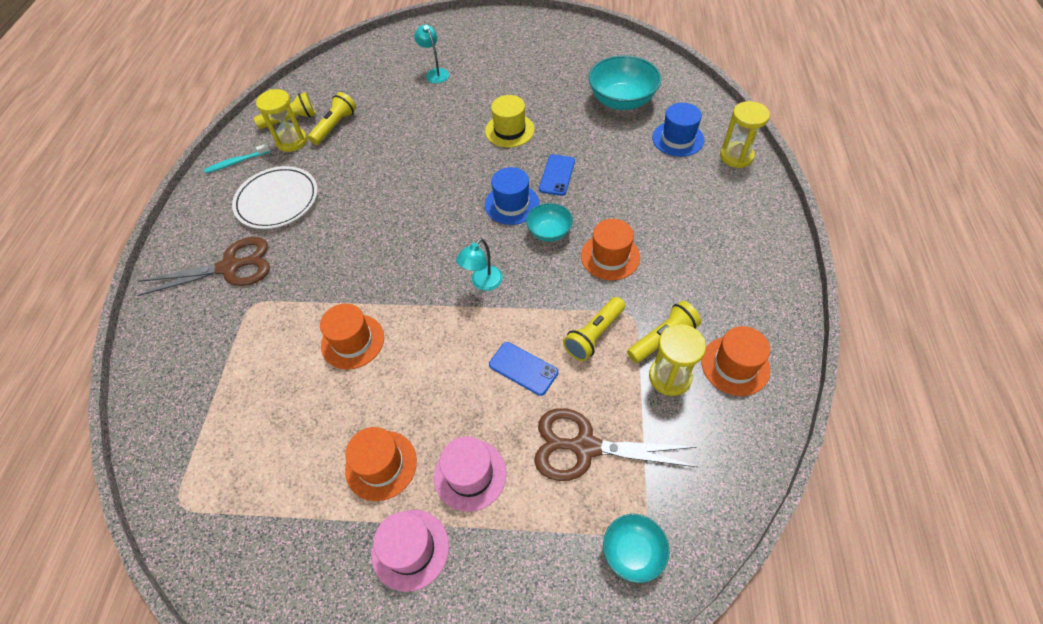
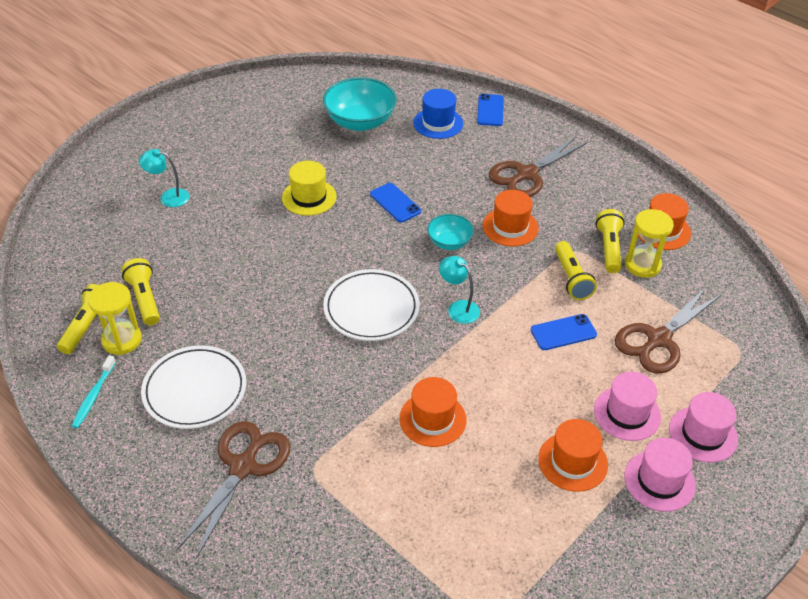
camera: 55 degrees left, 10 degrees down
(432, 234) = (371, 308): none -> white plate
(483, 283) = (458, 308): turquoise lamp -> turquoise lamp turned 150 degrees clockwise
(497, 556) = (703, 434): none -> pink hat
(512, 204) = (395, 245): blue hat -> none
(633, 552) = (753, 364): turquoise bowl -> none
(687, 227) = (527, 174): none -> brown scissors
(736, 156) = (490, 110): yellow hourglass -> blue phone

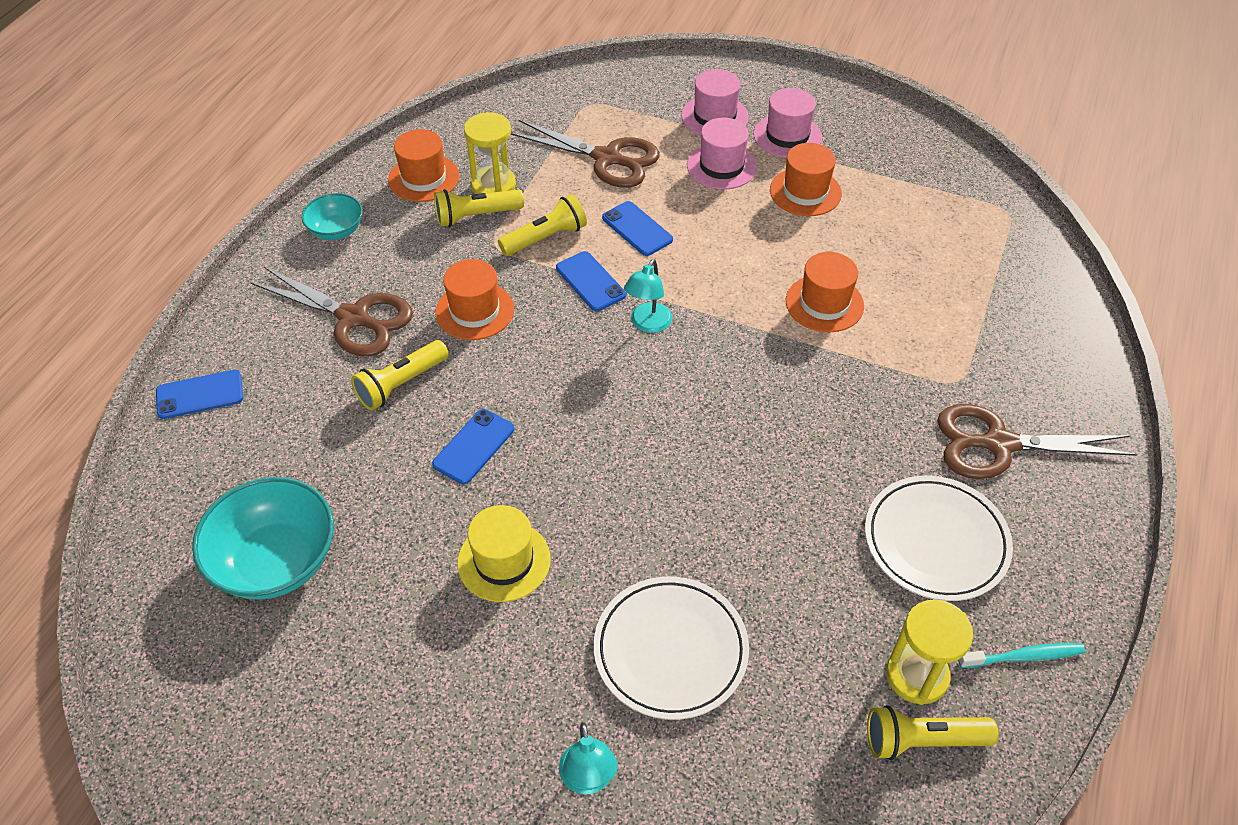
camera: 110 degrees left, 5 degrees up
(144, 299) = (827, 688): yellow flashlight -> yellow flashlight (400, 384)
(371, 308) = (694, 407): white plate -> white plate (670, 650)
(438, 123) = (252, 451): blue hat -> none
(449, 242) = (532, 363): turquoise bowl -> turquoise bowl (336, 230)
(515, 290) = (590, 281): none -> blue phone

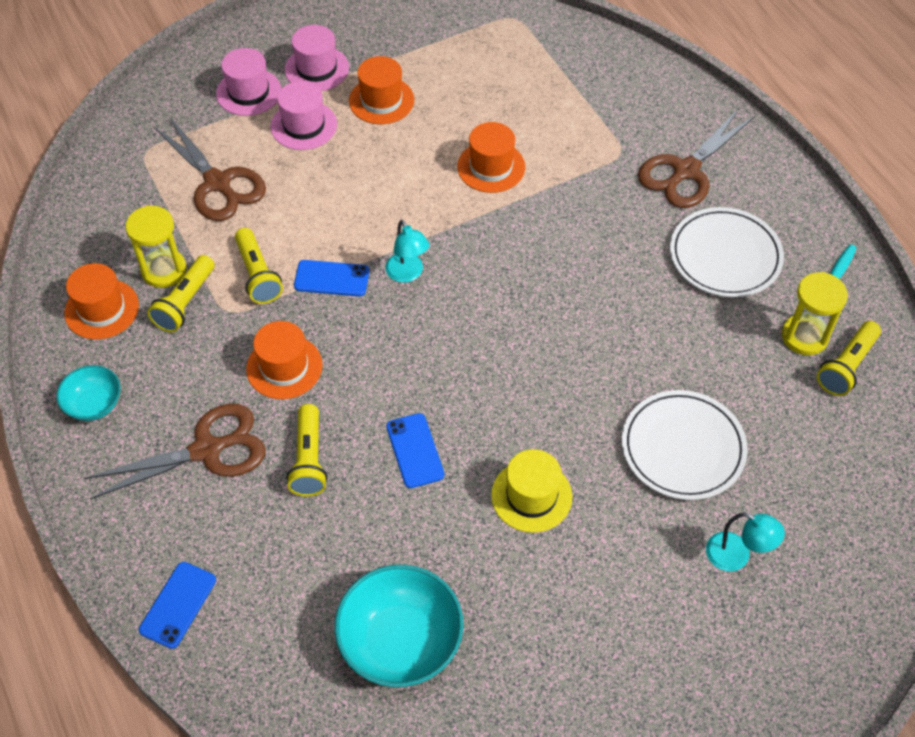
camera: 50 degrees left, 5 degrees up
(546, 238) = (258, 275): yellow flashlight -> yellow flashlight turned 150 degrees clockwise
(607, 159) = (217, 183): brown scissors -> brown scissors turned 75 degrees clockwise
(637, 229) = (310, 216): blue phone -> none

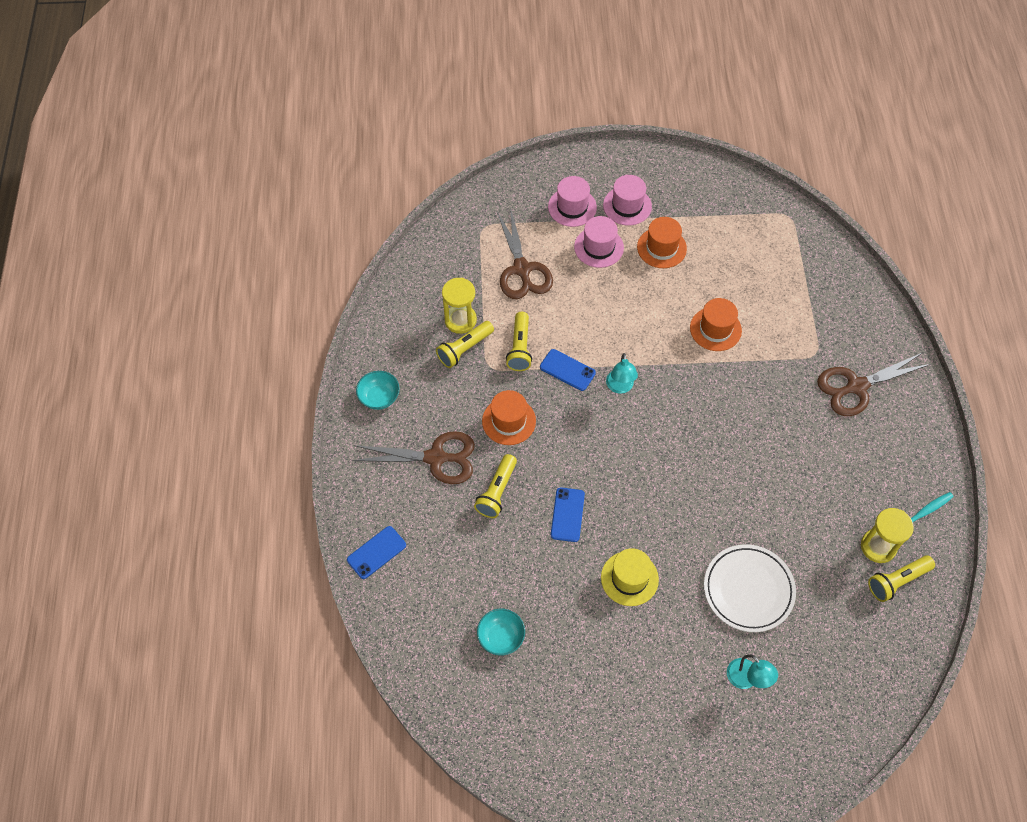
camera: 25 degrees right, 5 degrees up
(102, 309) = (410, 332): orange hat -> none
(400, 642) = (501, 637): turquoise bowl -> turquoise bowl, size x0.56
(725, 256) = (851, 463): white plate -> none

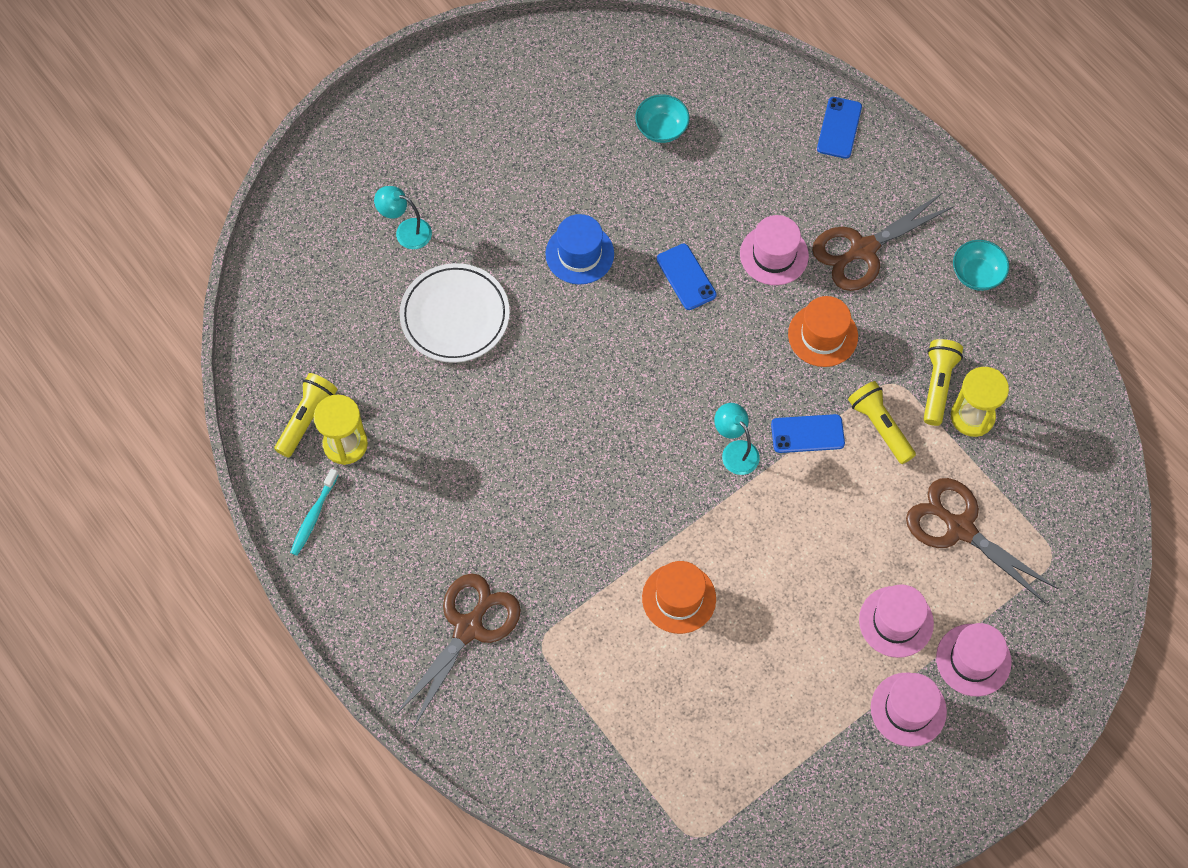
camera: 145 degrees right, 5 degrees up
(497, 492) = (774, 255): yellow flashlight -> pink hat
(629, 578) = (579, 254): yellow hat -> blue hat
(661, 248) = (820, 673): orange hat -> none

